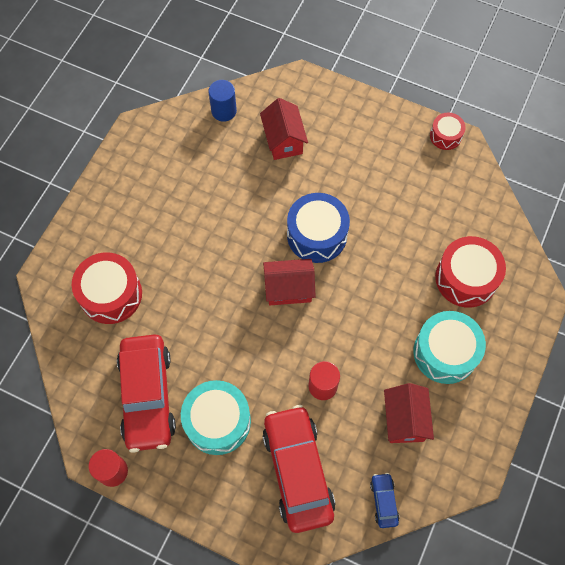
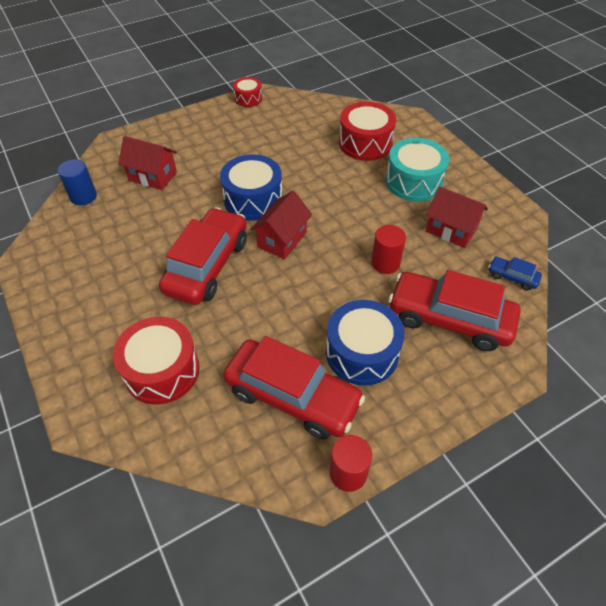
camera: 55 degrees left, 15 degrees down
(217, 421) = (362, 353): turquoise drum -> blue drum
(221, 253) = (207, 265): none -> red car

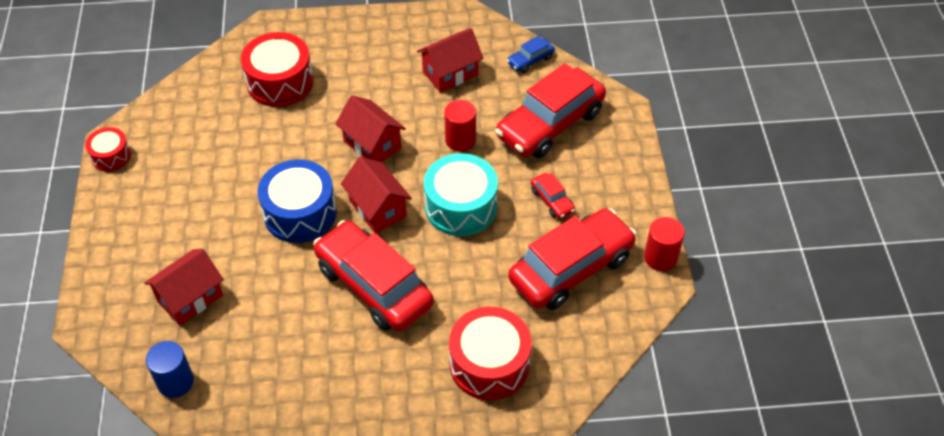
camera: 65 degrees left, 0 degrees up
(342, 212) = (372, 144): none -> red house
(362, 353) = (552, 201): blue drum -> red car
(413, 181) = (367, 70): turquoise drum -> turquoise drum (461, 206)

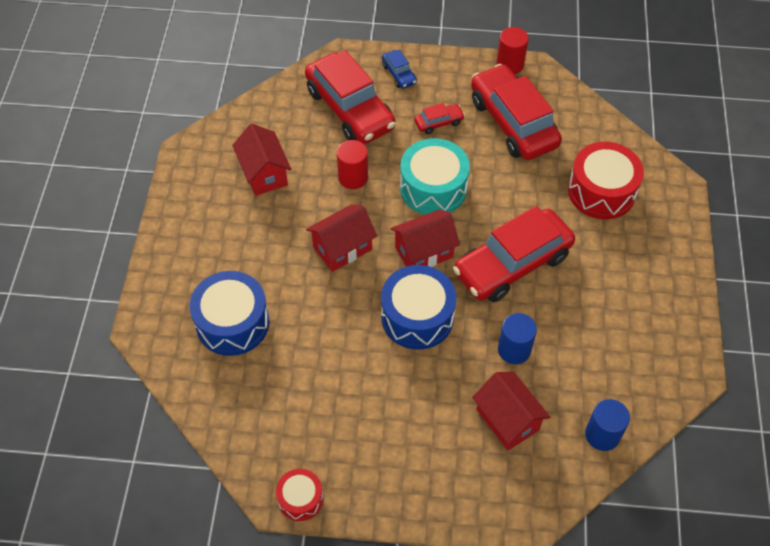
camera: 80 degrees left, 5 degrees up
(269, 297) = (514, 349): none -> blue cylinder
(280, 82) = (232, 323): red drum -> blue drum
(530, 60) = (265, 110): blue car -> blue car (399, 74)

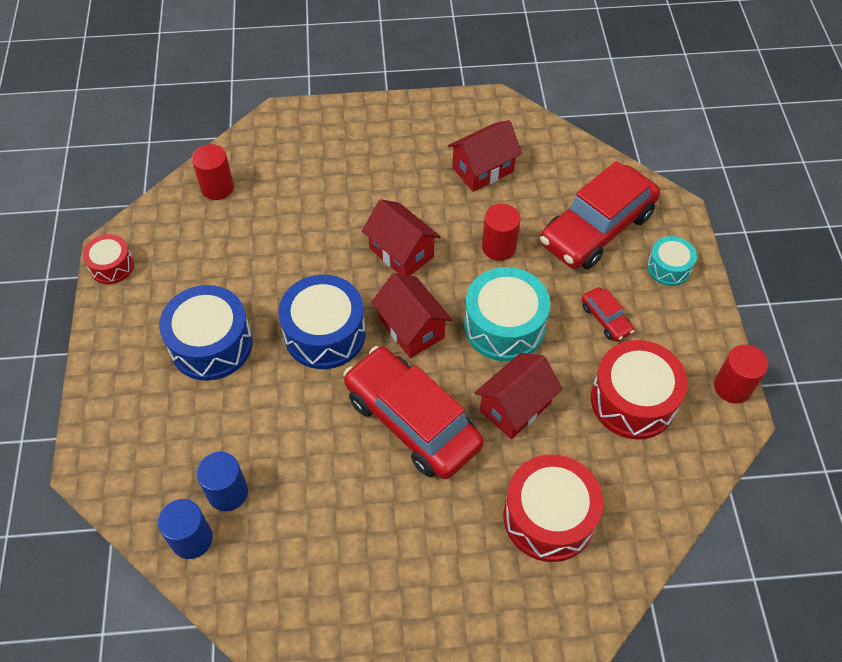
camera: 80 degrees right, 0 degrees up
(222, 394) = (217, 187): none -> red cylinder
(232, 323) = (296, 180): blue drum -> blue drum (211, 344)
(399, 74) = (668, 268): blue car -> turquoise drum
(507, 420) = (205, 436): red house -> red house (515, 407)
(513, 122) = (633, 400): red car -> red drum
(514, 349) = (295, 434): blue cylinder -> blue cylinder (228, 492)

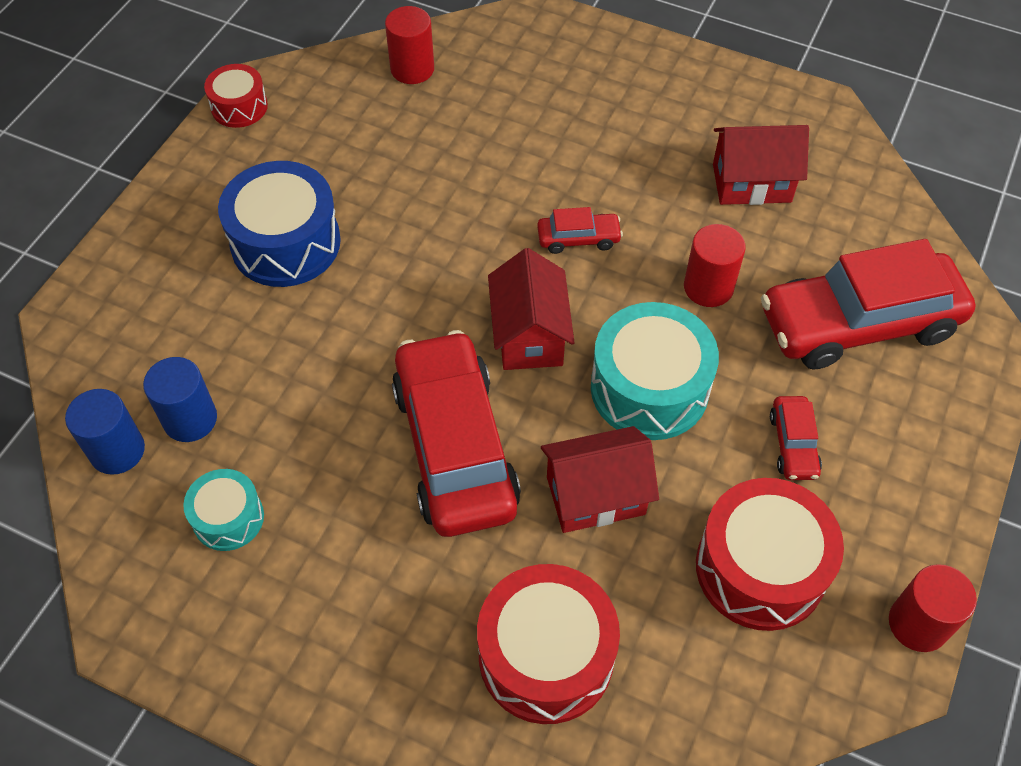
camera: 30 degrees right, 0 degrees up
(325, 333) = (421, 292): blue drum -> none
(401, 252) = (578, 238): red house -> red car
(668, 268) = (929, 420): turquoise drum -> turquoise drum (228, 518)

